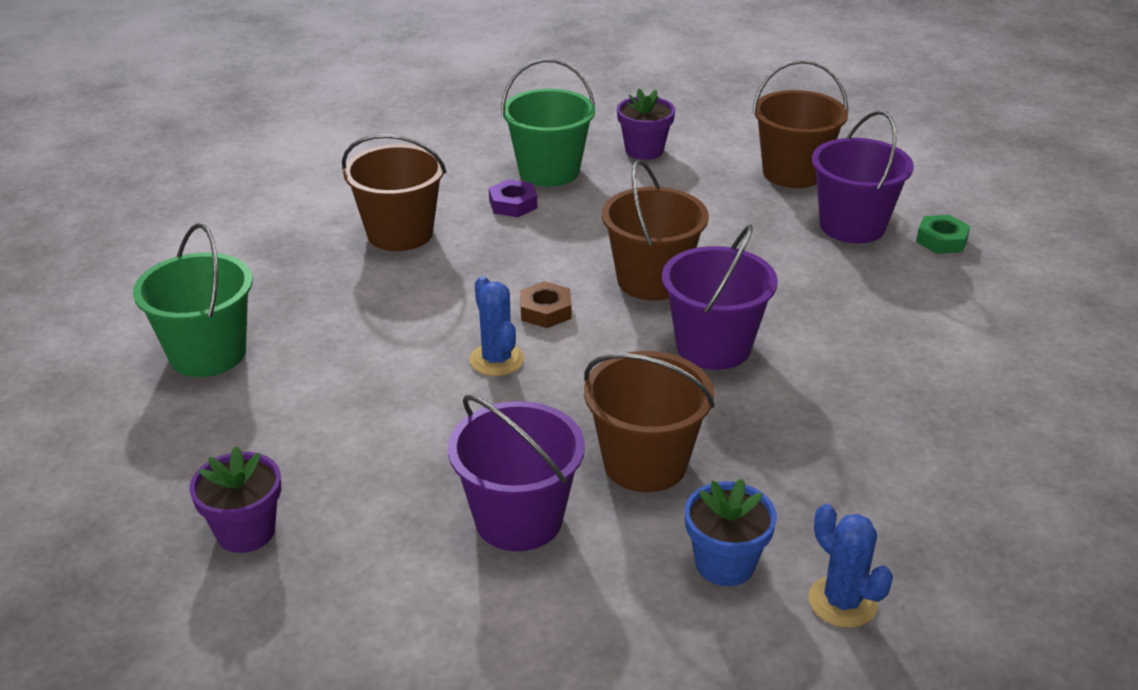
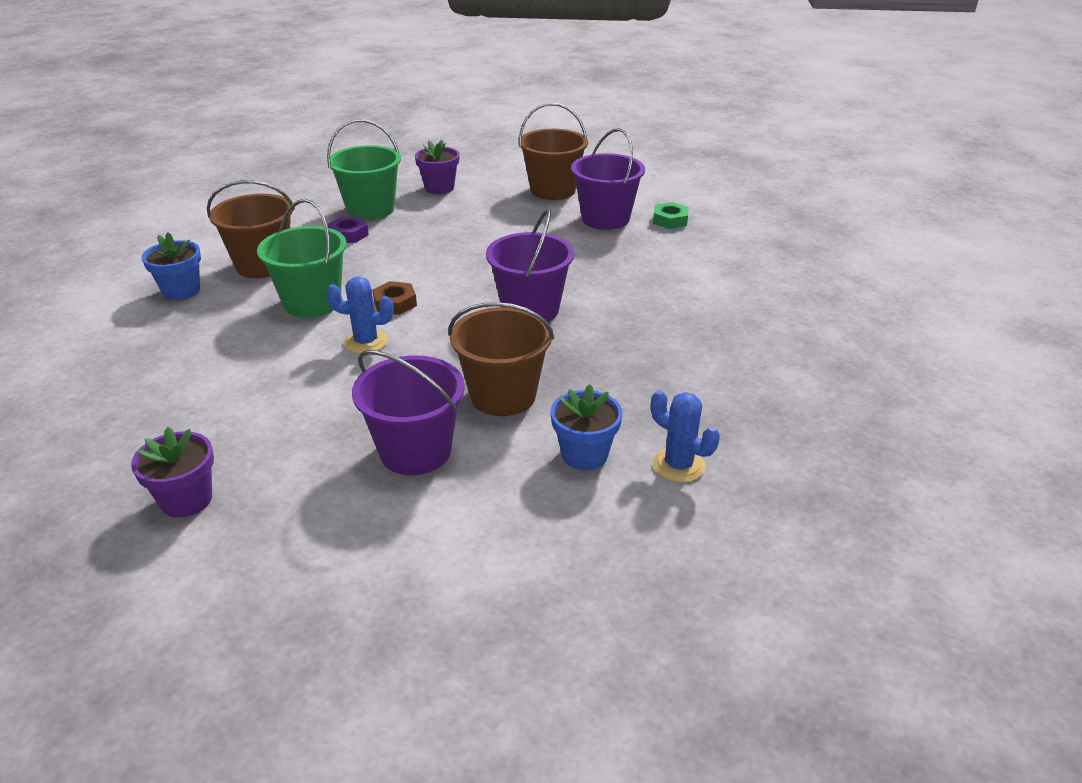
camera: 15 degrees left, 0 degrees up
(207, 354) = (119, 372): green bucket -> green bucket (312, 302)
(298, 255) = (181, 291): none -> blue flower pot
(497, 360) = (366, 342): blue cactus -> blue cactus turned 45 degrees counterclockwise
(652, 281) = (471, 272): brown bucket -> none

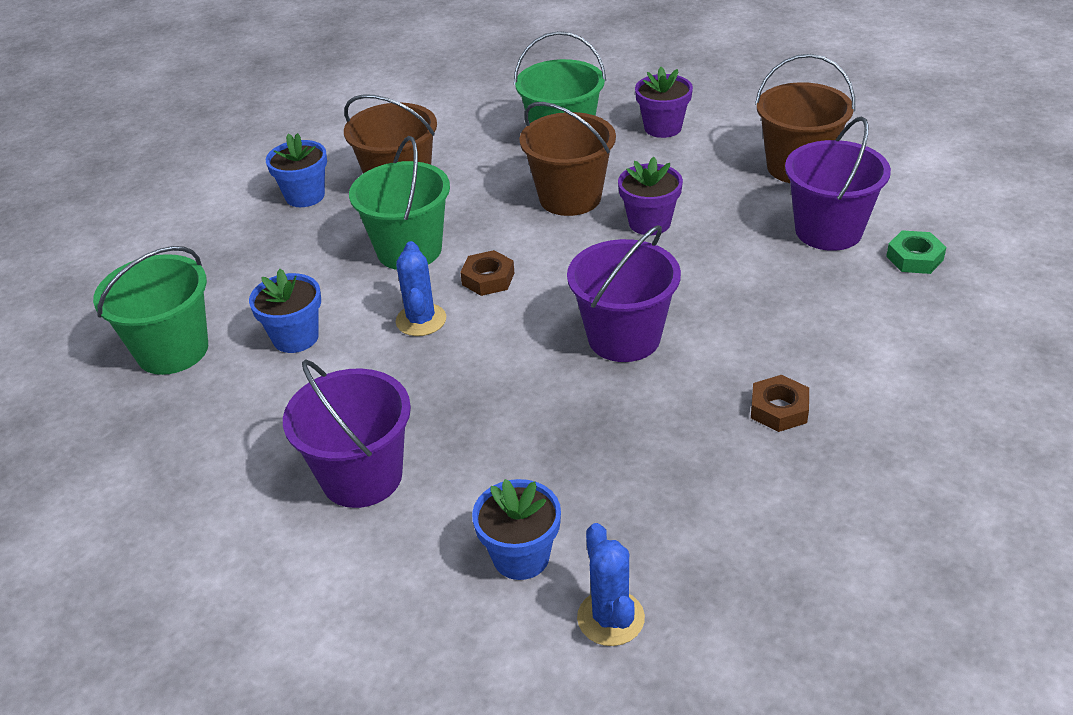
camera: 35 degrees right, 5 degrees up
(155, 425) = (172, 350): none -> green bucket
(186, 500) = (138, 445): purple flower pot -> purple flower pot (649, 223)
(267, 383) = (295, 337): none -> blue flower pot
(348, 234) = (513, 169): purple nut -> none
(366, 342) = (421, 320): blue cactus -> blue cactus turned 45 degrees clockwise
(503, 396) = (500, 443): brown bucket -> brown bucket (570, 198)
(668, 318) = (779, 409): none -> brown nut

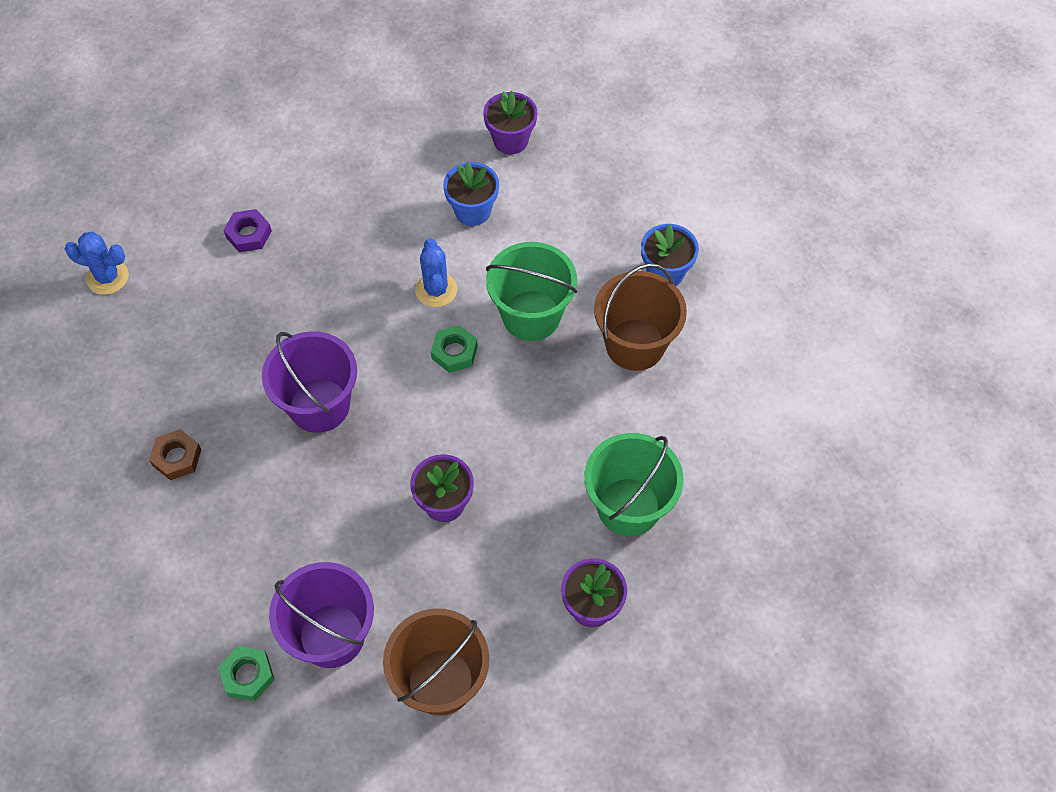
camera: 115 degrees right, 20 degrees up
(172, 350) = (510, 140): green bucket -> purple flower pot
(362, 476) = (307, 203): purple bucket -> none
(421, 320) = (436, 290): blue cactus -> blue cactus turned 60 degrees clockwise
(444, 507) = (248, 234): none -> purple nut
(488, 279) = (454, 352): brown nut -> green nut
(521, 557) = (182, 255): blue flower pot -> none
(570, 198) = (525, 463): brown bucket -> none

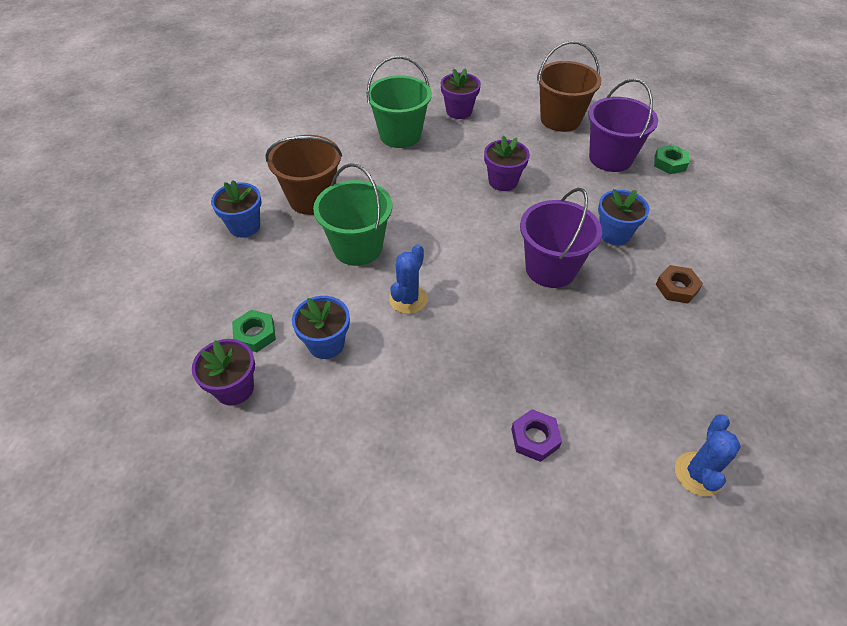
camera: 145 degrees left, 10 degrees down
(108, 277) = (698, 474): blue cactus -> blue cactus turned 60 degrees clockwise
(272, 496) = (614, 234): none -> blue flower pot
(454, 352) = (430, 253): green nut -> green nut (255, 334)

